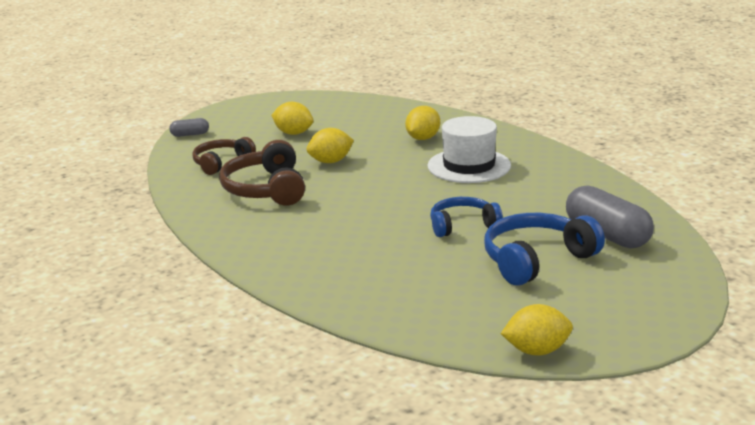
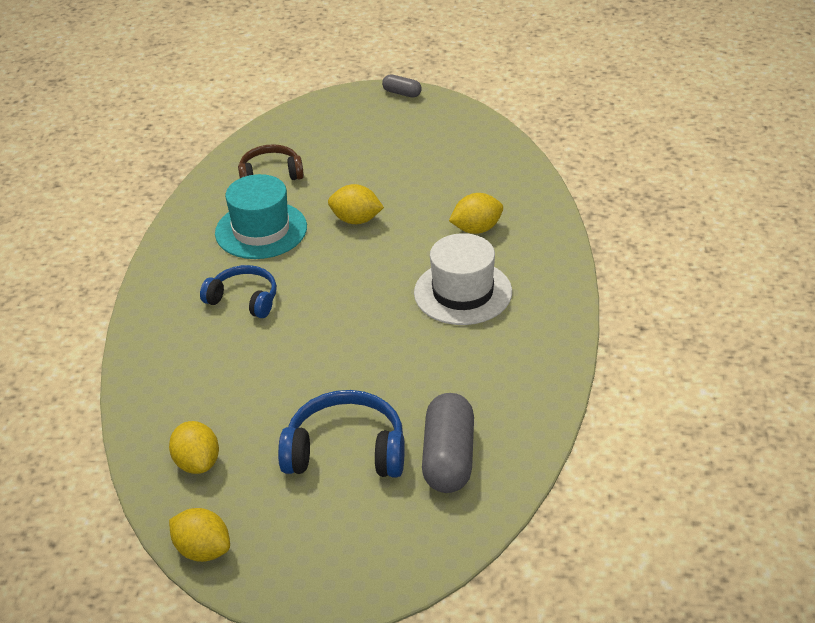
camera: 40 degrees right, 15 degrees up
(190, 134) = (293, 119): grey capsule -> grey capsule (402, 93)
(266, 189) = (261, 230): brown headphones -> turquoise hat
(293, 133) = (376, 161): yellow lemon -> yellow lemon (197, 463)
(462, 225) = (348, 370): blue headphones -> blue headphones (244, 299)

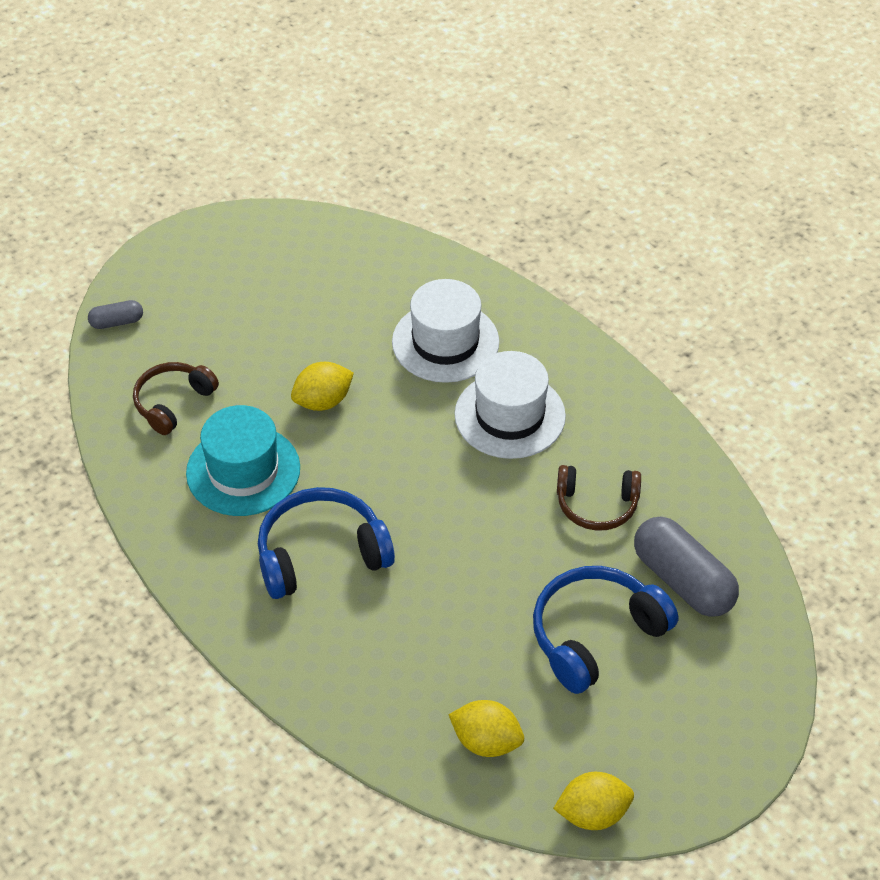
camera: 45 degrees left, 10 degrees up
(244, 299) = (321, 554): blue headphones -> blue headphones, size x1.51
(402, 93) = (193, 231): grey capsule -> grey capsule (117, 322)
(451, 377) = (597, 505): none -> brown headphones
(476, 229) = (445, 342): yellow lemon -> white hat

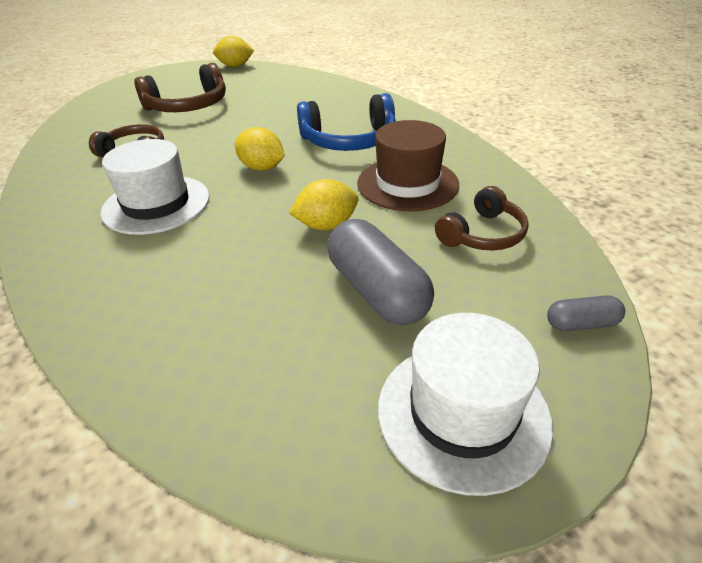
camera: 170 degrees left, 10 degrees down
(243, 470) = (407, 184): turquoise hat -> brown hat
(445, 342) = (175, 267): white hat -> white hat (462, 413)
(486, 742) = (274, 81): yellow lemon -> yellow lemon (262, 168)
(595, 635) = (188, 106): blue headphones -> brown headphones
(683, 580) = (114, 121): grey capsule -> grey capsule (377, 291)

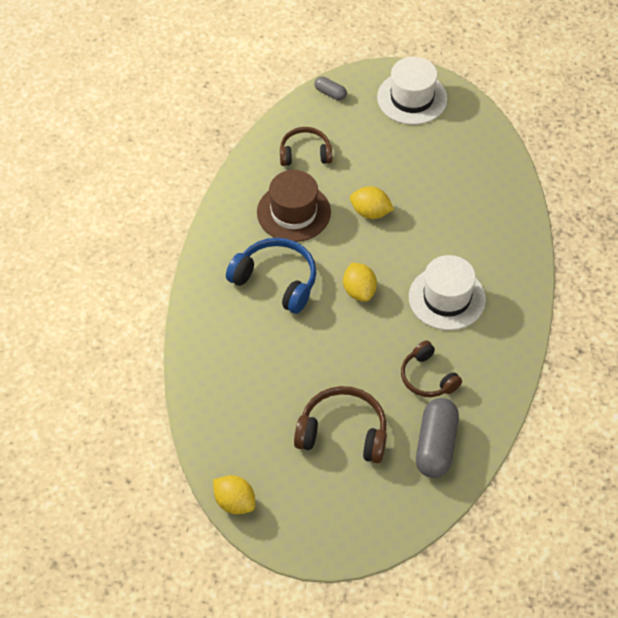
camera: 140 degrees left, 15 degrees up
(377, 291) = (388, 159): grey capsule -> grey capsule (436, 446)

